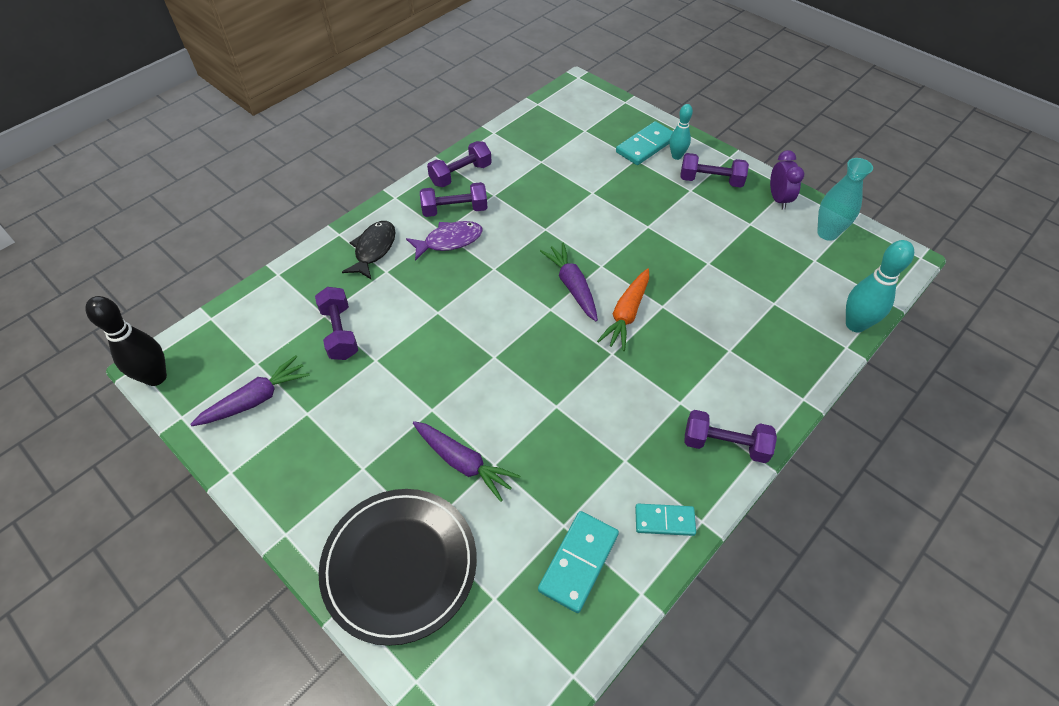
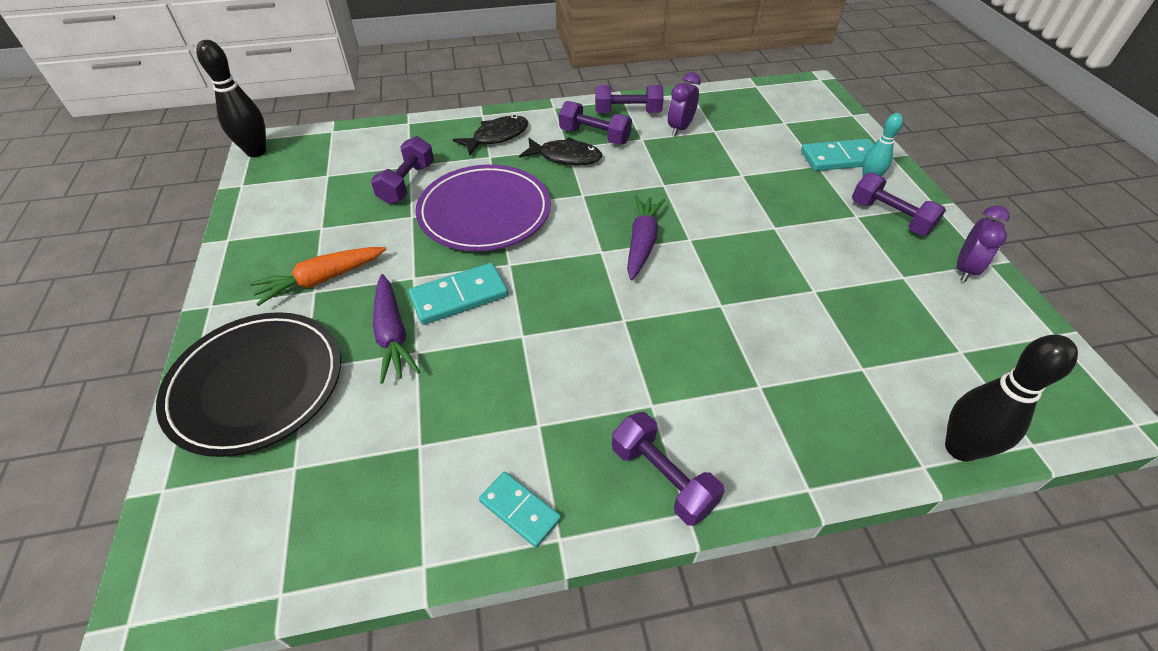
camera: 35 degrees right, 5 degrees down
(256, 399) = (299, 199): purple carrot -> none
(432, 324) = (484, 212): none -> purple plate
(449, 241) = (565, 157): purple fish -> black fish
(514, 171) = (680, 128): none -> purple clock
(579, 562) = (397, 489): turquoise domino -> turquoise domino (459, 296)
(626, 314) = (674, 293): orange carrot -> orange carrot (322, 280)
(827, 233) = (1005, 331): turquoise vase -> none
(855, 324) = (960, 448): turquoise bowling pin -> black bowling pin

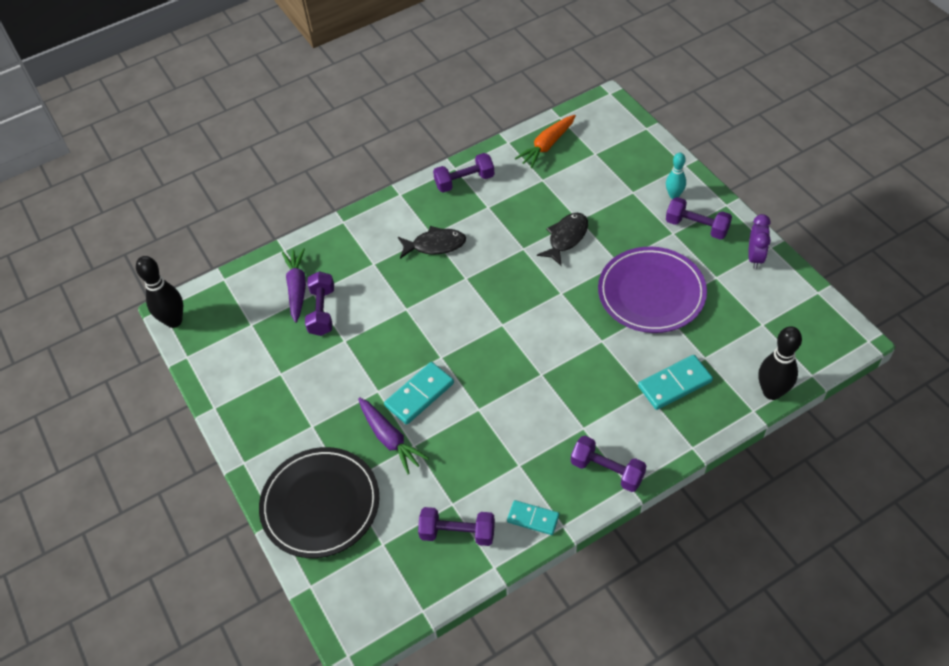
camera: 15 degrees left, 5 degrees up
(322, 280) = (312, 415): orange carrot -> orange carrot (547, 145)
(484, 212) = (398, 318): purple plate -> purple plate (651, 293)
(497, 137) = (368, 241): black fish -> black fish (566, 238)
(594, 136) = (448, 216): purple dumbbell -> purple dumbbell (457, 533)
(642, 243) = (528, 307): purple carrot -> purple carrot (297, 288)
(680, 128) = (514, 186): purple clock -> none
(840, 158) = (648, 179): turquoise domino -> turquoise domino (675, 384)

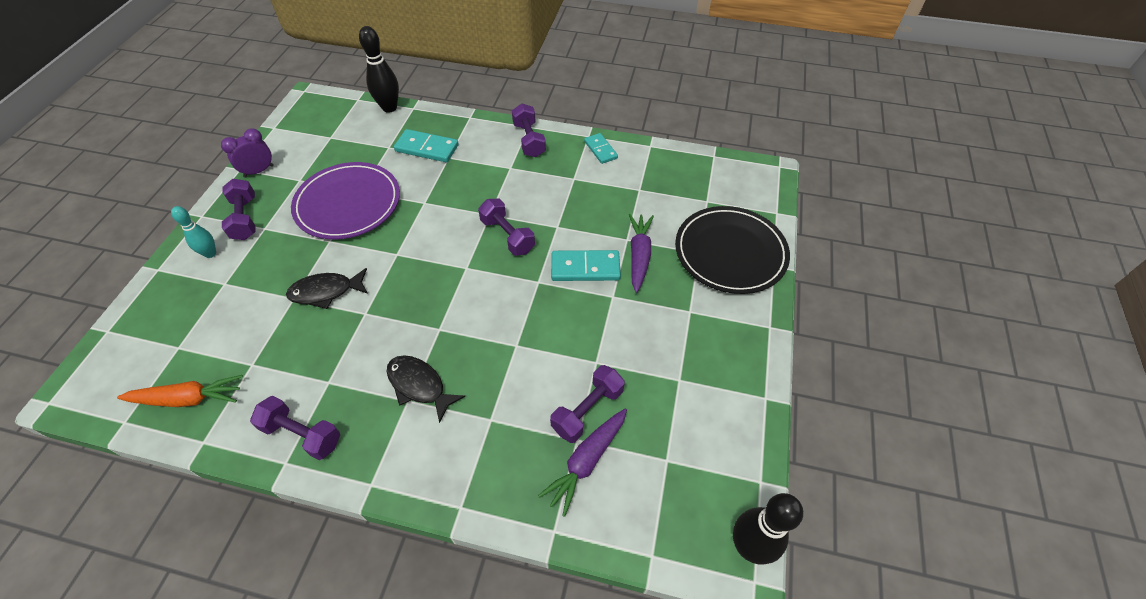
camera: 140 degrees left, 0 degrees up
(457, 533) = (653, 174): purple dumbbell -> purple dumbbell (507, 236)

